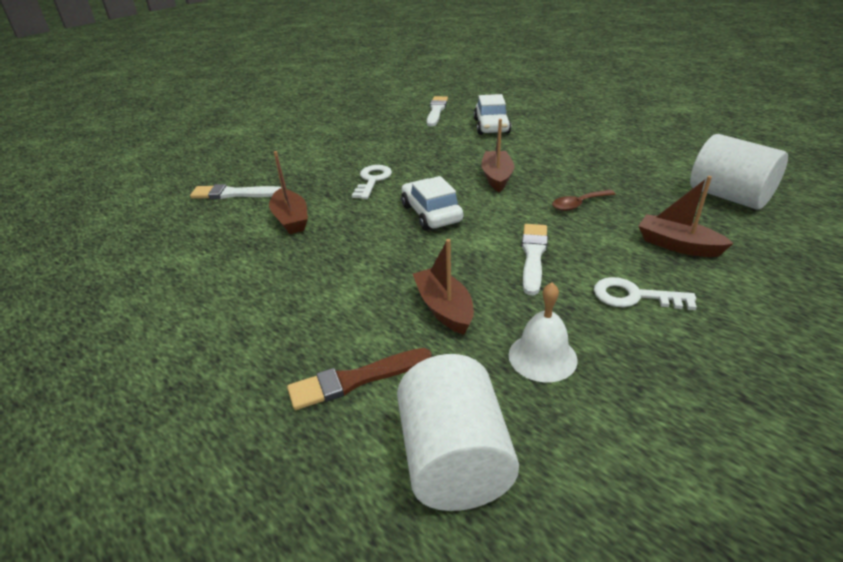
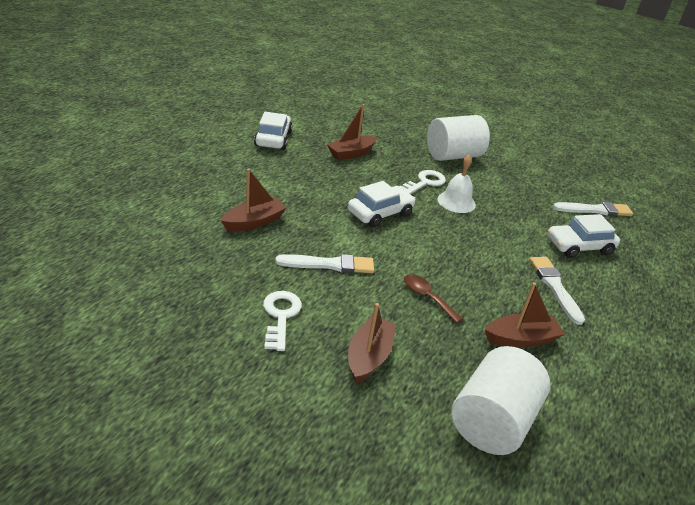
camera: 70 degrees right, 0 degrees up
(220, 280) = (273, 139): none -> white car
(234, 194) = (379, 128): white brush -> white brush (554, 287)
(355, 380) = (184, 193): brown brush -> none
(372, 180) = (425, 182): white key -> white key turned 45 degrees counterclockwise
(454, 460) = (121, 228): white cylinder -> white cylinder (453, 156)
(497, 177) = (460, 248): brown boat -> brown boat (520, 339)
(542, 357) = (205, 263): white bell -> white bell (456, 202)

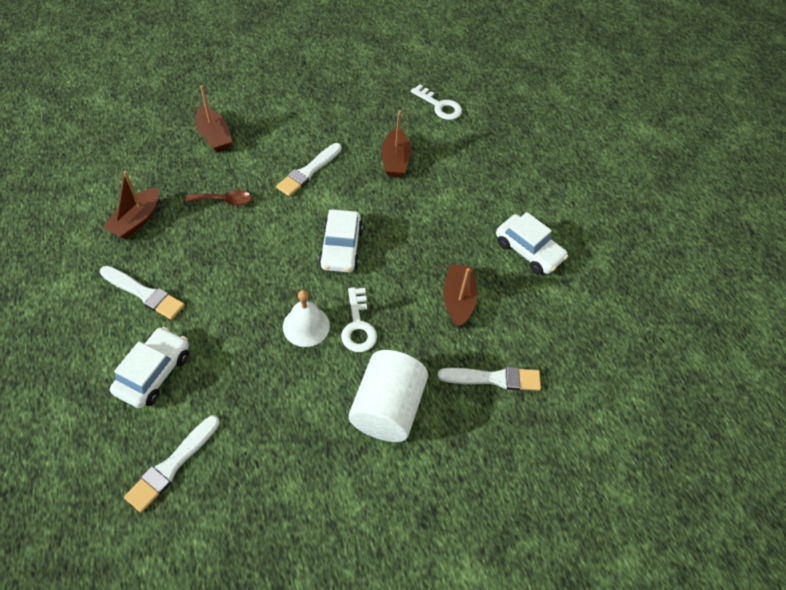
camera: 130 degrees right, 20 degrees up
(281, 316) = (286, 120): white key -> white key (440, 106)
(384, 130) = (494, 378): none -> white brush
(492, 421) = (116, 154): white cylinder -> none

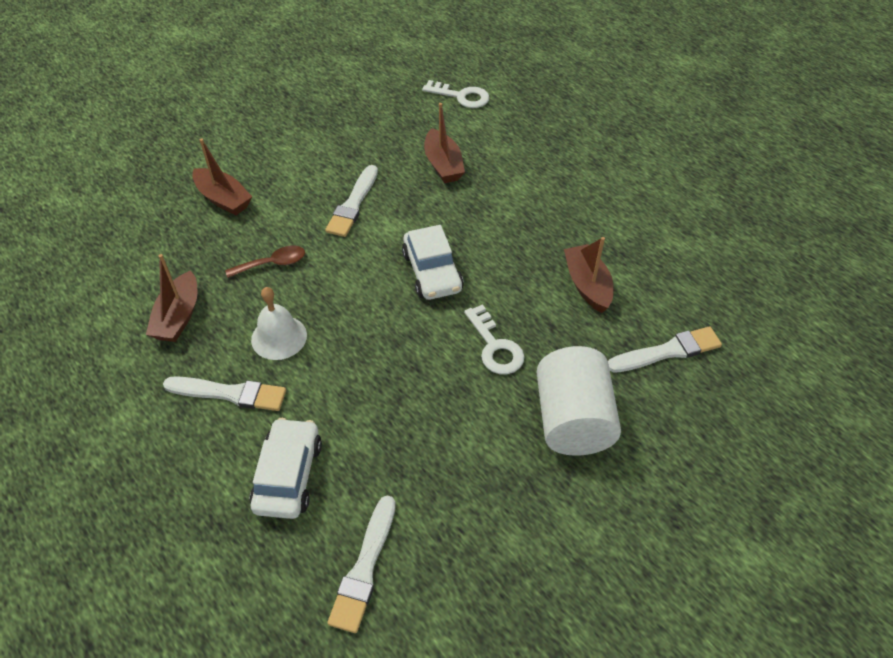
camera: 15 degrees left, 5 degrees down
(306, 326) = (438, 366): white bell -> white bell (279, 337)
(528, 250) = (633, 213): white car -> none

